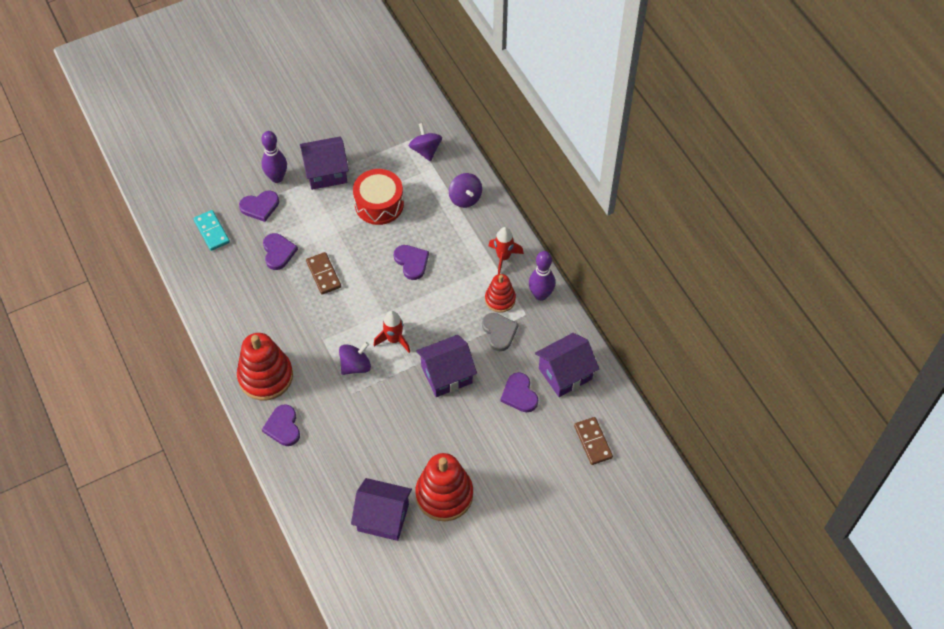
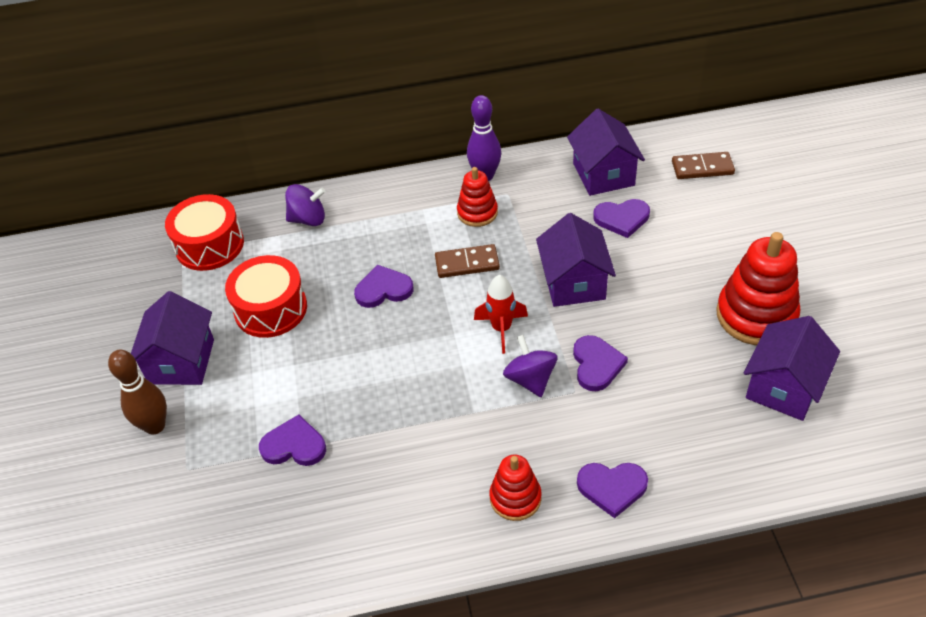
camera: 70 degrees left, 10 degrees down
(212, 231) = (209, 535): turquoise domino -> none
(260, 206) = (196, 457): purple heart -> purple heart (596, 365)
(265, 376) = (515, 498): red stacking toy -> red stacking toy, size x0.58
(277, 178) = (155, 426): purple bowling pin -> brown bowling pin
(323, 274) = (360, 393): brown domino -> brown domino (467, 263)
(425, 150) = (209, 245): purple spinning top -> red drum
(499, 332) = (525, 221): grey heart -> none
(503, 257) = (416, 199): red rocket -> none

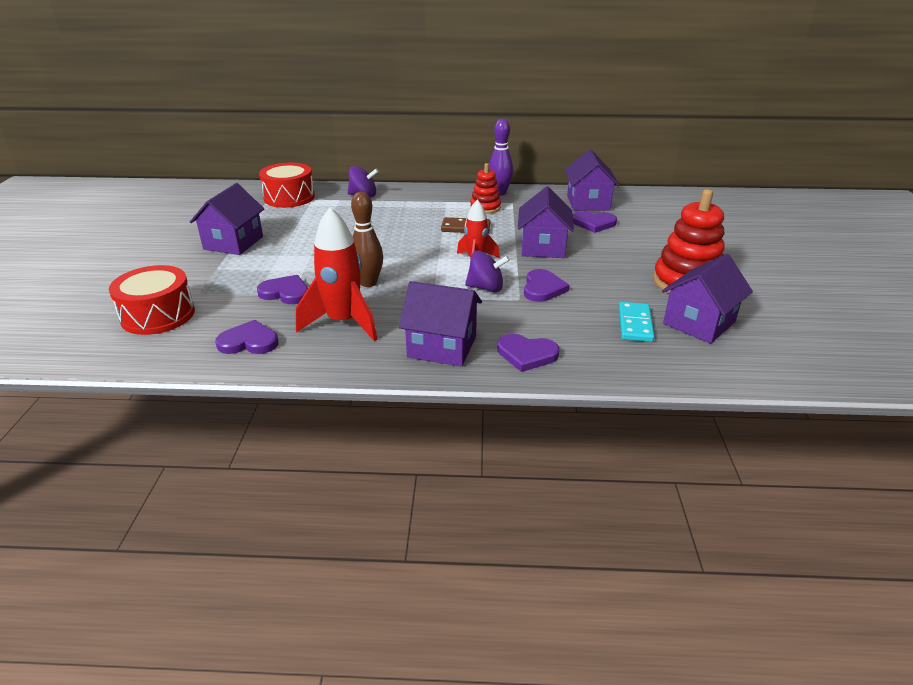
camera: 10 degrees right, 15 degrees down
(155, 426) = (193, 268): brown bowling pin -> brown bowling pin (368, 283)
(271, 309) = (312, 229): red drum -> red drum (158, 315)
(383, 289) = (397, 231): purple heart -> purple heart (249, 342)
(387, 484) = (343, 323): none -> red rocket
(515, 498) = (442, 347): red stacking toy -> purple house
(530, 379) = (486, 288): purple spinning top -> purple spinning top turned 105 degrees clockwise
(702, 168) = (666, 209): brown domino -> none
(715, 406) = (635, 324): none -> turquoise domino

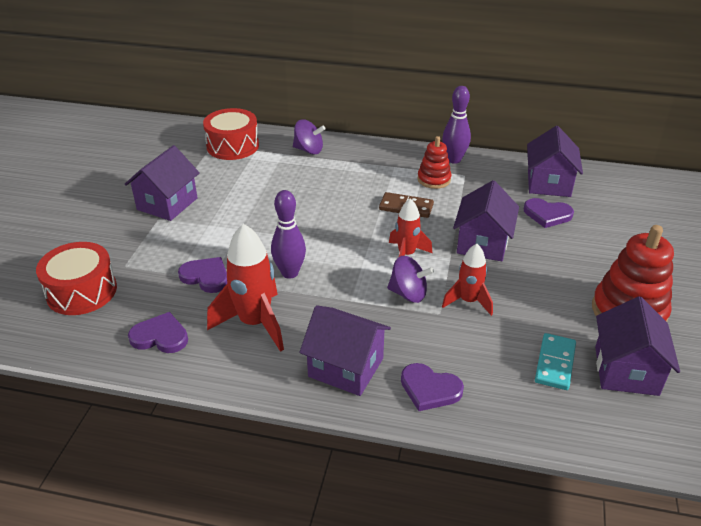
camera: 10 degrees right, 5 degrees up
(368, 283) = (290, 273): brown bowling pin -> purple bowling pin
(543, 288) = (468, 301): purple heart -> red rocket
(699, 323) = (626, 370): purple house -> purple house turned 45 degrees counterclockwise

